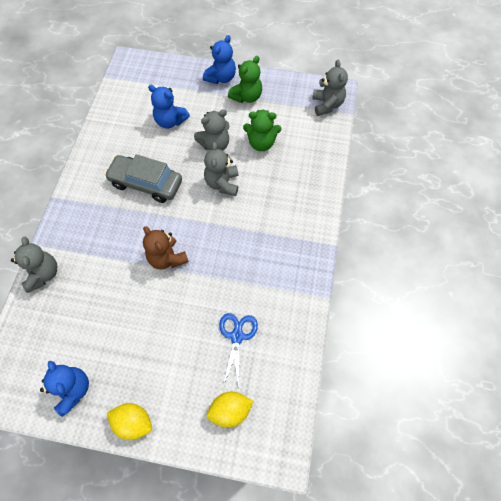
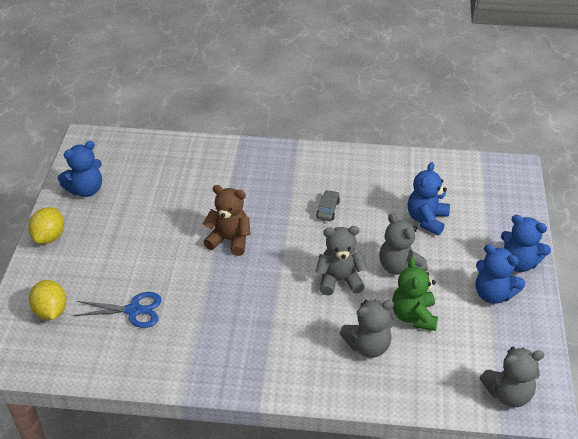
camera: 85 degrees right, 20 degrees down
(43, 274) = (206, 149): grey teddy bear -> grey teddy bear (368, 346)
(146, 183) = (327, 209): grey car -> grey car, size x0.44
(167, 258) = (229, 240): brown teddy bear -> brown teddy bear turned 60 degrees clockwise
(247, 97) = (493, 294): green teddy bear -> blue teddy bear

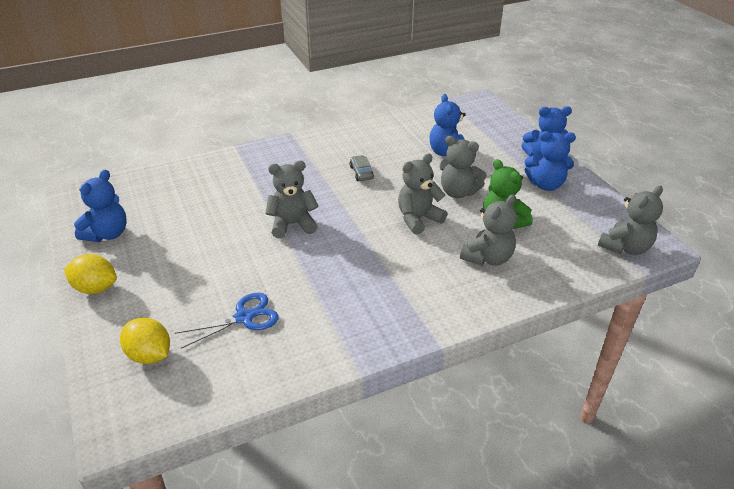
camera: 30 degrees left, 5 degrees down
(49, 236) = (95, 288): yellow lemon -> yellow lemon turned 60 degrees counterclockwise
(229, 240) = (292, 224): brown teddy bear -> grey teddy bear

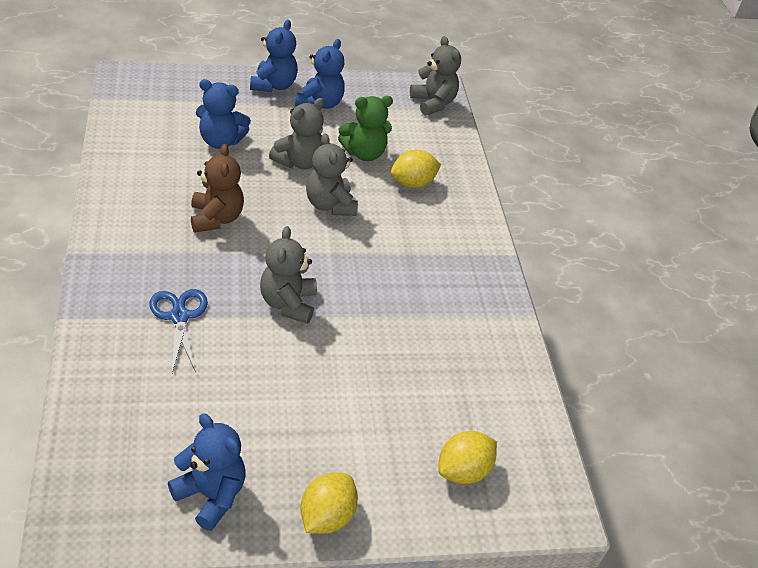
camera: 80 degrees left, 5 degrees up
(244, 317) = (432, 380): blue scissors -> blue scissors (179, 316)
(361, 173) = (216, 218): grey car -> brown teddy bear
(488, 258) = (412, 183): grey teddy bear -> yellow lemon

